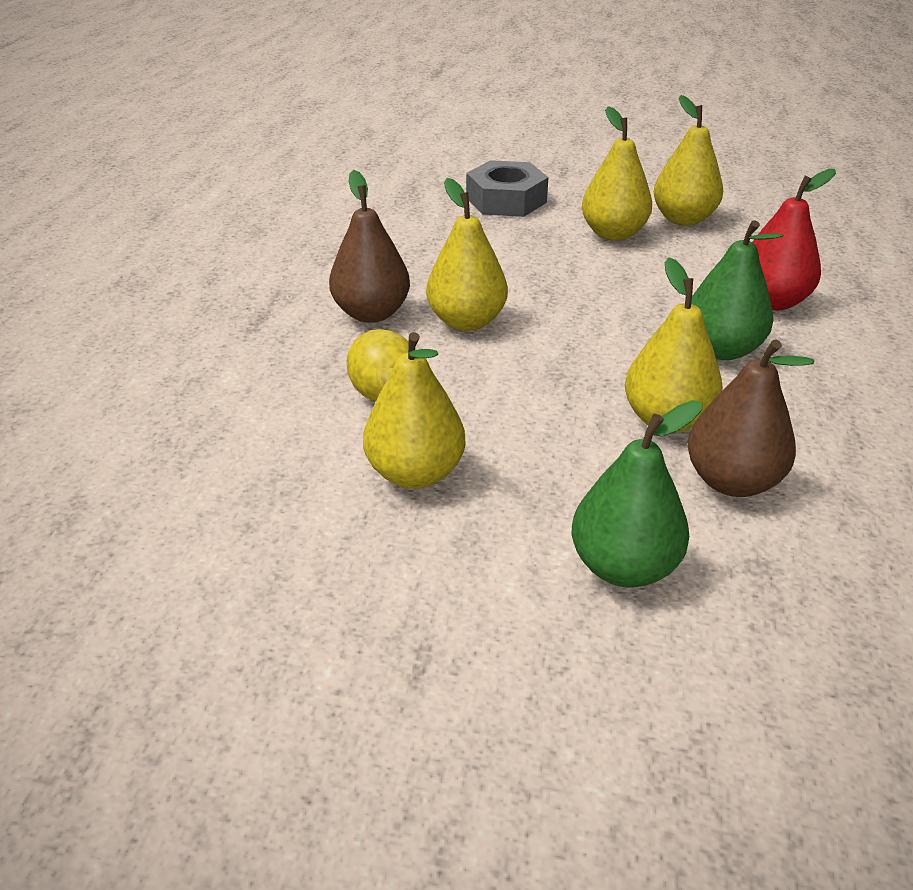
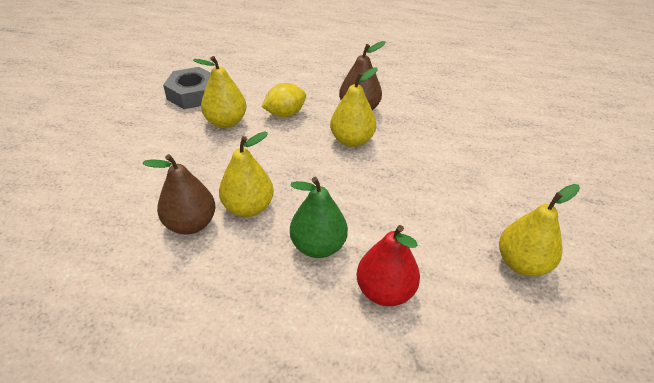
camera: 90 degrees right, 5 degrees up
(506, 200) = (521, 164): grey nut -> grey nut (192, 94)
(613, 234) = (481, 215): yellow pear -> none
(623, 566) = (147, 176): green pear -> none

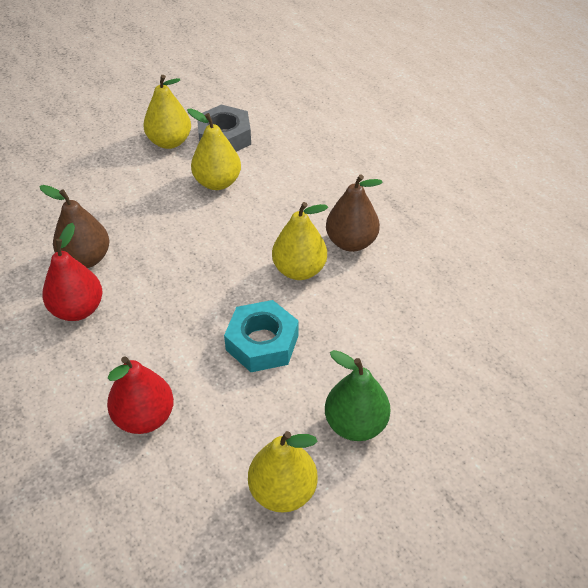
camera: 45 degrees right, 5 degrees up
(233, 261) = (78, 309): none -> red pear
(248, 207) = (139, 274): yellow pear -> yellow pear (169, 142)
(285, 114) = (276, 204): yellow lemon -> none
(318, 246) = (146, 344): green pear -> green pear (355, 424)
(390, 193) = (262, 342): none -> turquoise nut

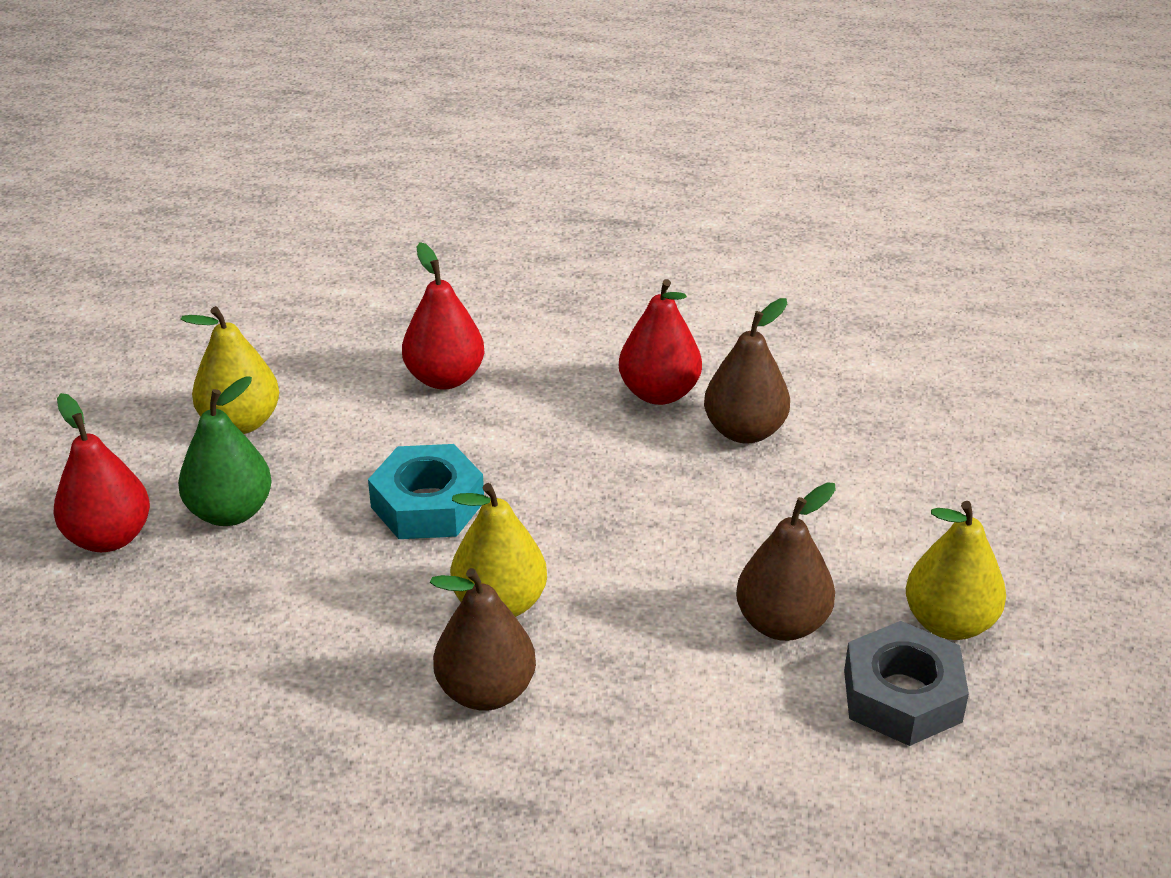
camera: 130 degrees right, 10 degrees down
(217, 182) = (782, 623): yellow pear -> brown pear
(432, 464) = (109, 537): none -> red pear

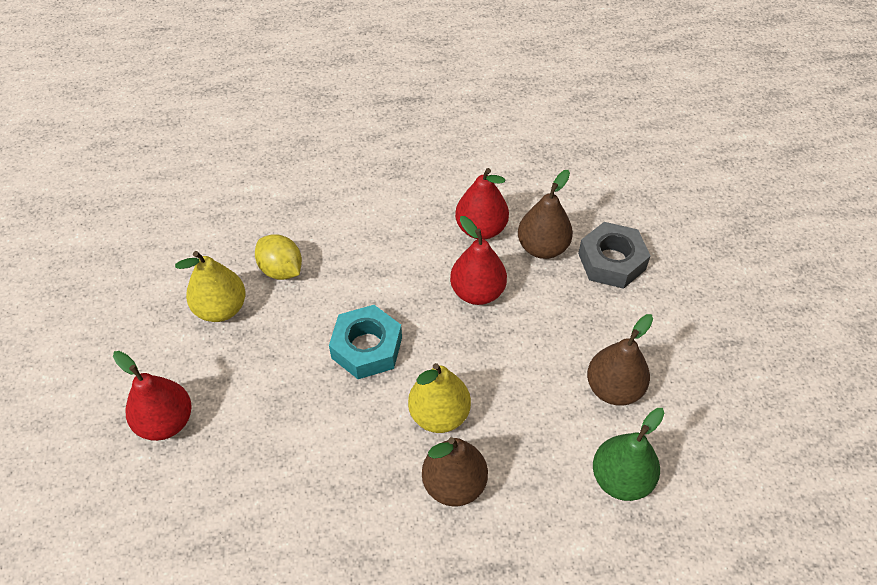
camera: 15 degrees left, 15 degrees up
(230, 512) = (240, 383): green pear -> green pear (621, 479)
(344, 392) = (281, 270): none -> yellow lemon
(445, 378) = (343, 245): red pear -> red pear (477, 292)
(902, 696) = (700, 425): grey nut -> grey nut (611, 261)
(949, 623) = (708, 365): yellow pear -> none

